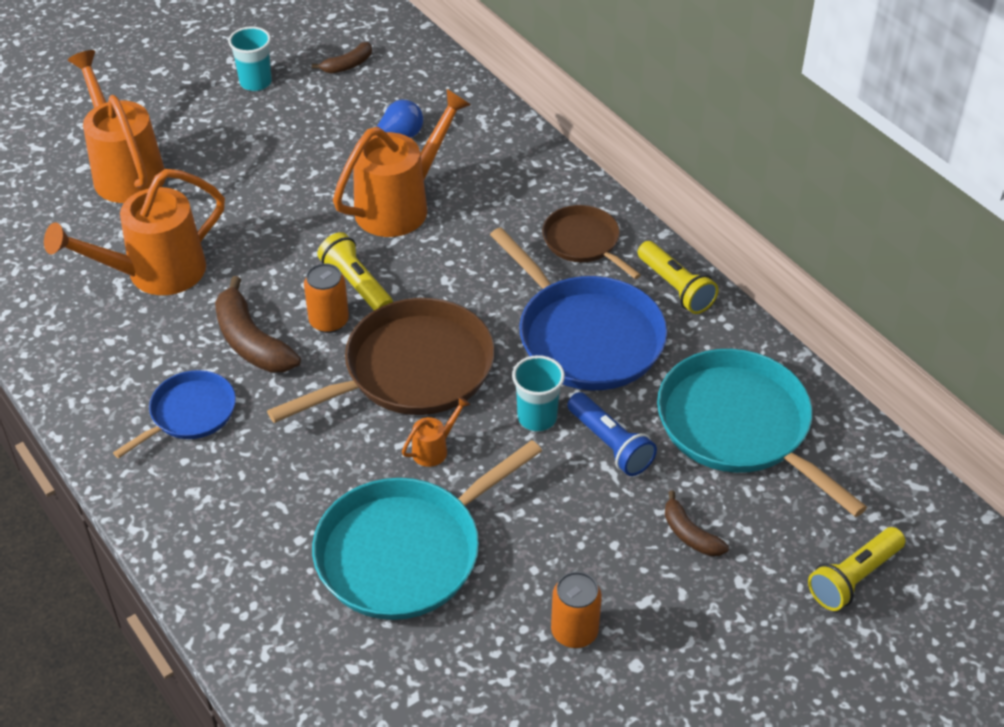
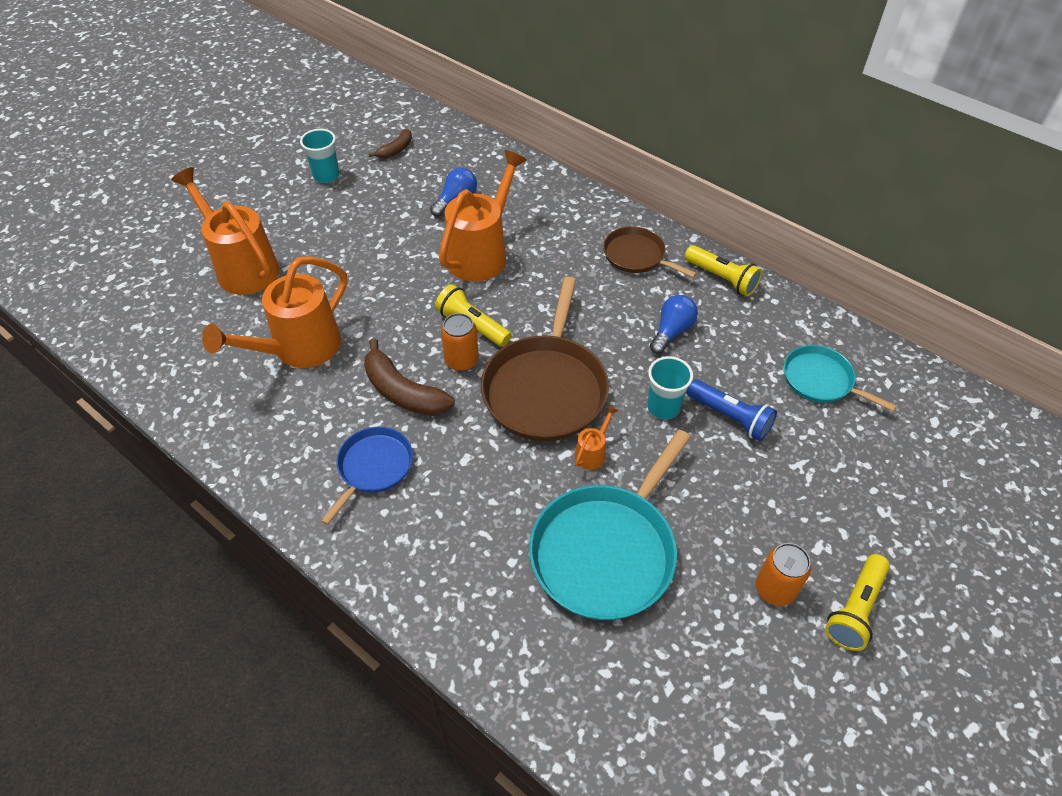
camera: 15 degrees left, 5 degrees up
(411, 370) = (546, 388): brown pan -> brown pan turned 150 degrees clockwise
(586, 336) = (672, 331): blue pan -> blue light bulb
(690, 534) = (826, 480): brown banana -> none
(739, 426) = (821, 380): turquoise pan -> turquoise pan, size x0.56
(853, 578) = (965, 487): yellow flashlight -> yellow flashlight (855, 609)

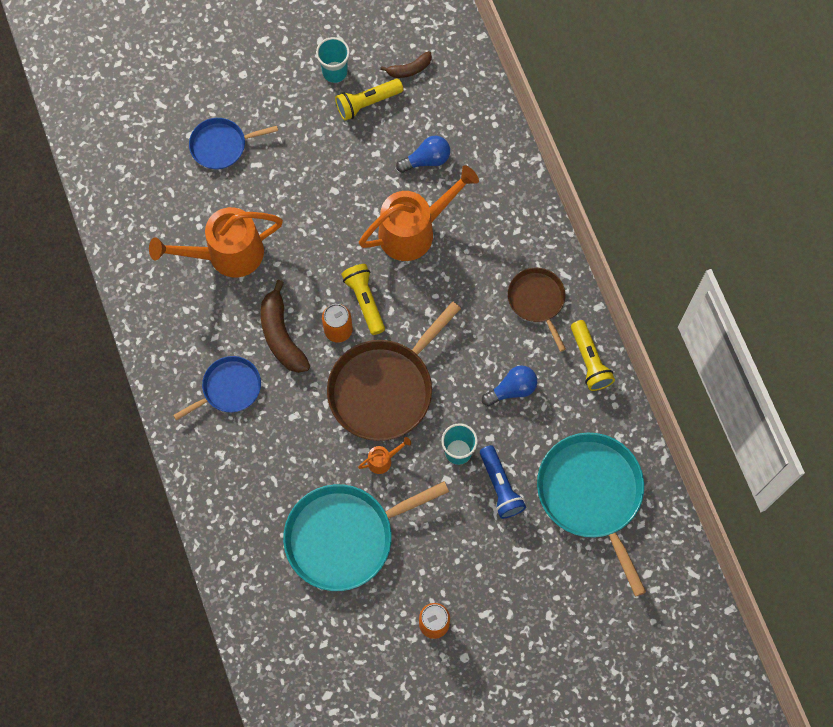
camera: 30 degrees right, 20 degrees up
(242, 266) = (221, 145): orange watering can -> blue pan
(821, 380) = (591, 494): turquoise pan -> turquoise pan, size x1.78
(855, 609) = (474, 665): yellow flashlight -> yellow flashlight (367, 103)

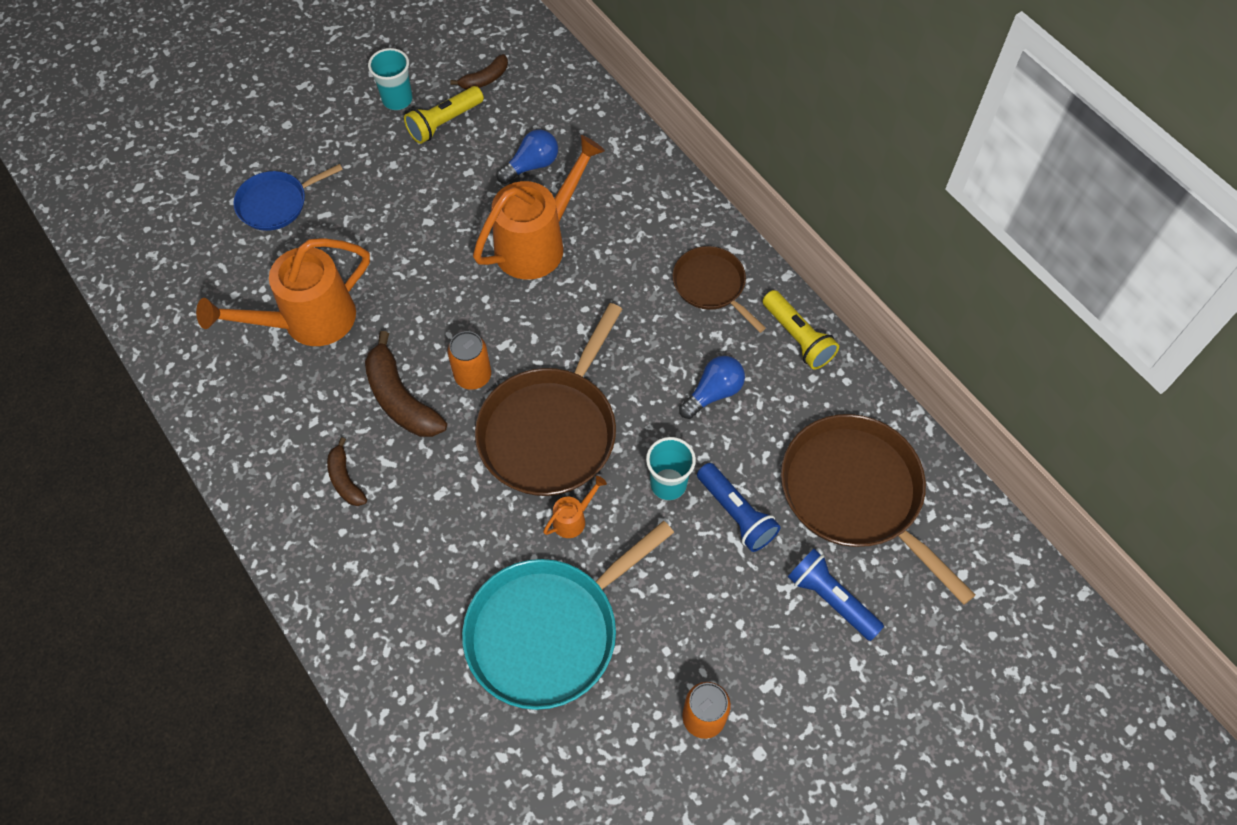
camera: 15 degrees left, 10 degrees down
(229, 388) = (345, 479): blue pan -> brown banana
(365, 301) = (498, 334): yellow flashlight -> none
(548, 566) = (831, 599): none -> blue flashlight
(591, 494) = (856, 494): turquoise pan -> brown pan

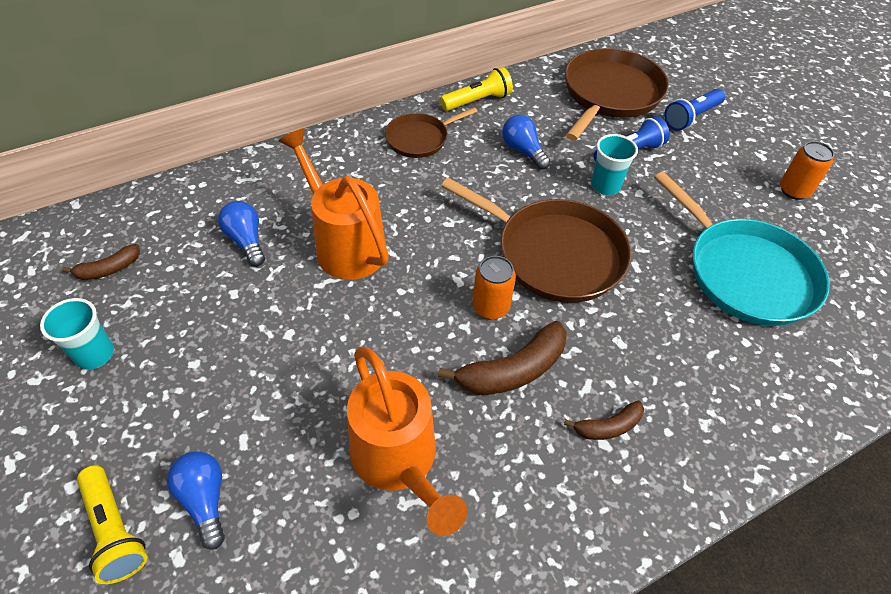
camera: 85 degrees left, 10 degrees down
(276, 203) = (205, 500): blue pan -> blue light bulb
(444, 123) = (154, 310): yellow flashlight -> yellow flashlight (114, 530)
(485, 79) = (108, 269): brown banana -> brown banana turned 90 degrees clockwise
(573, 519) = (640, 247): orange watering can -> none
(856, 494) = (610, 94): brown pan -> brown pan turned 150 degrees clockwise

